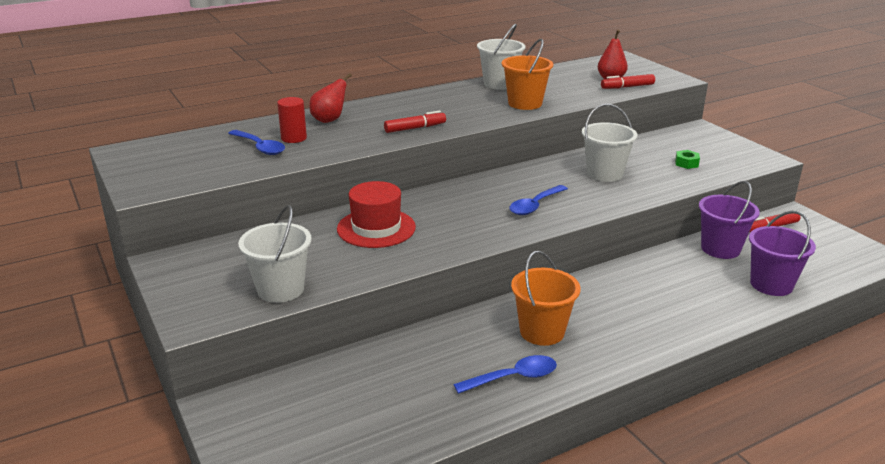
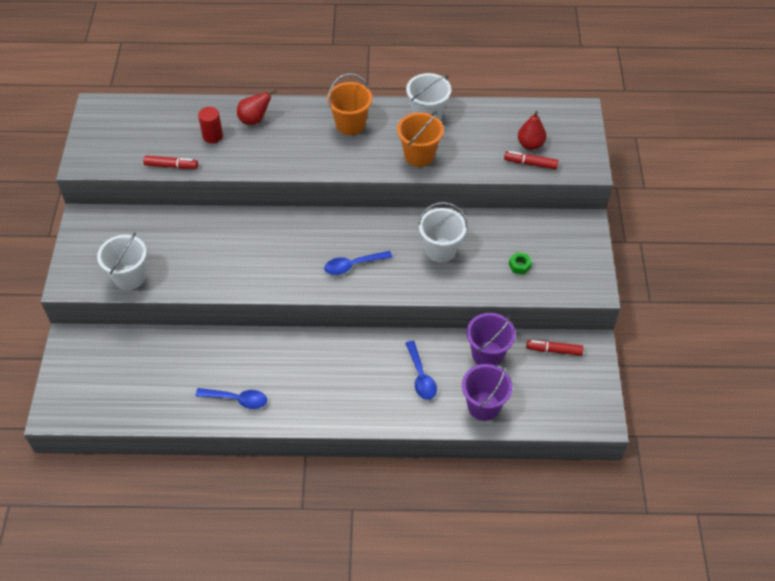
camera: 30 degrees right, 25 degrees up
(260, 147) = (182, 139): blue spoon -> blue spoon (421, 376)
(376, 228) = (227, 242): red hat -> none
(415, 128) = (305, 157): red marker -> red marker (171, 166)
(542, 332) = (287, 371): orange bucket -> orange bucket (350, 124)

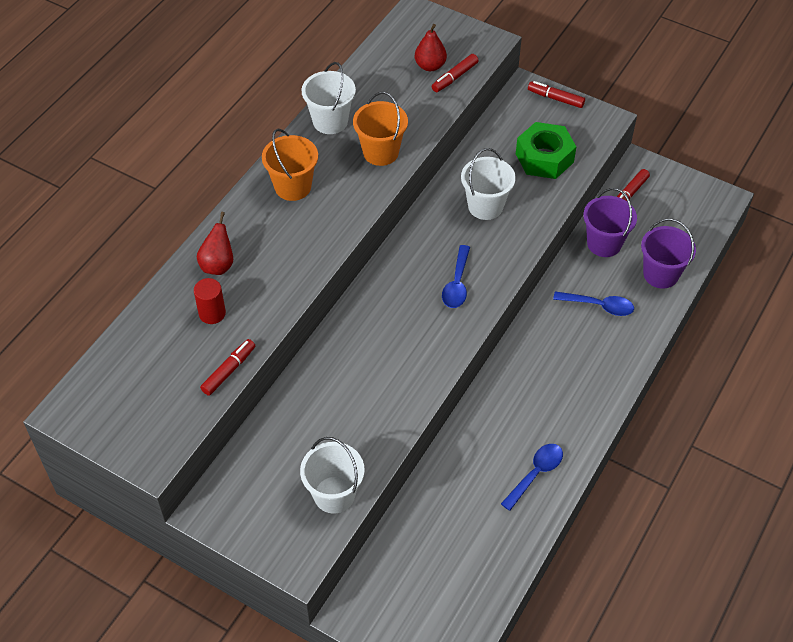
camera: 60 degrees left, 0 degrees up
(519, 266) = (544, 158): green nut -> green nut, size x2.36
(590, 246) = (555, 98): none -> red marker

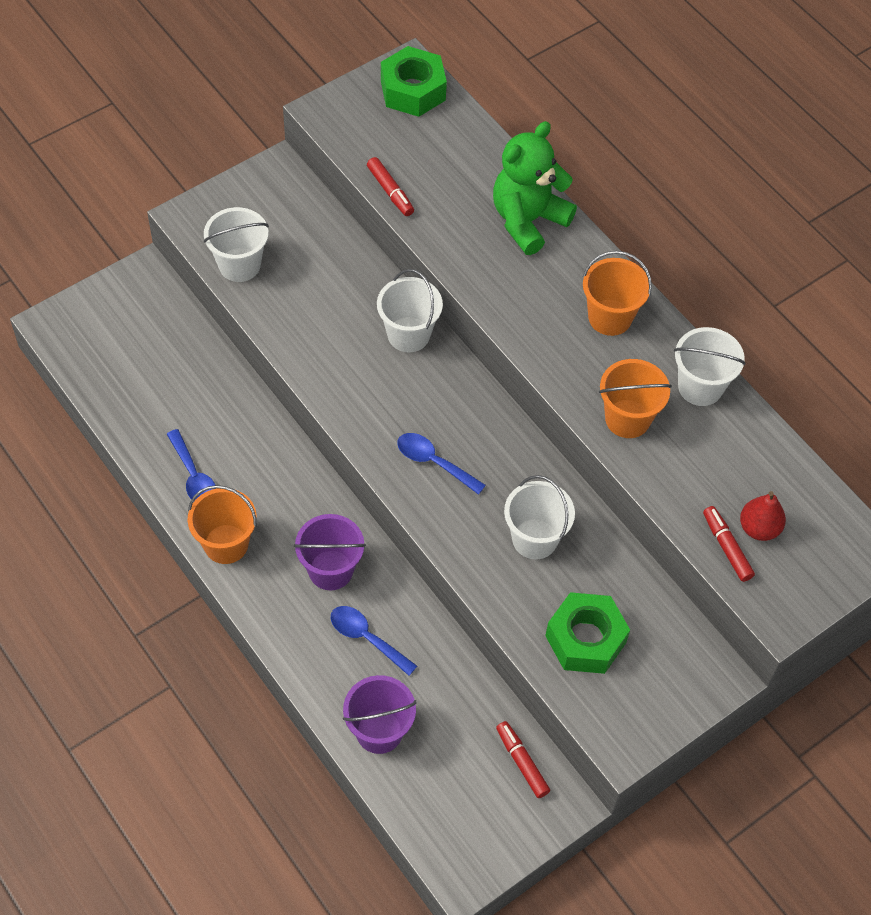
camera: 110 degrees right, 5 degrees up
(96, 397) = (413, 90): none -> green nut
(212, 313) = (467, 198): red cylinder -> none
(218, 265) = (528, 220): red pear -> green teddy bear
(346, 341) = (408, 334): none -> white bucket
(555, 98) = (687, 703): red marker -> none
(581, 424) = (226, 544): none -> orange bucket
(599, 306) = (367, 638): blue spoon -> blue spoon turned 90 degrees clockwise
(604, 243) = (455, 691): purple bucket -> purple bucket (330, 570)

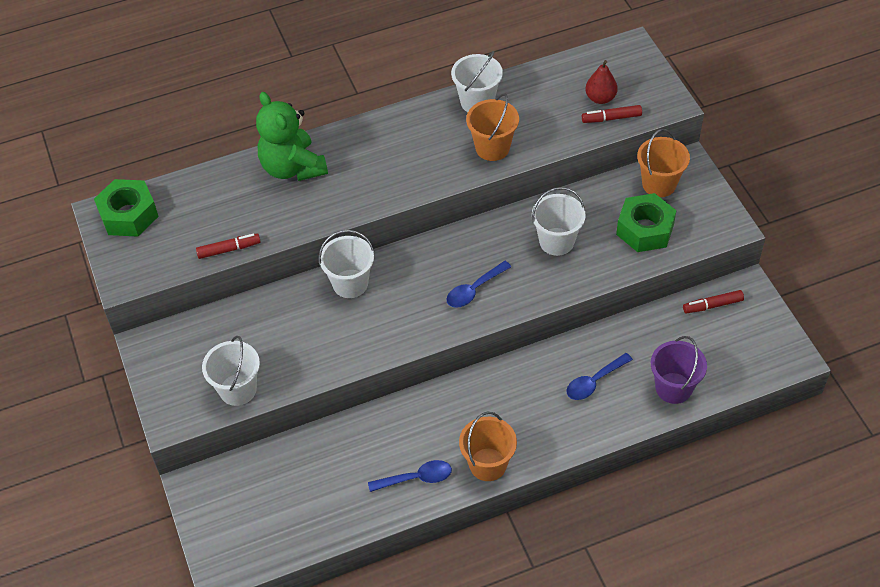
camera: 70 degrees left, 5 degrees down
(330, 570) = (529, 395): purple bucket -> none
(610, 317) = (400, 138): orange bucket -> orange bucket (659, 184)

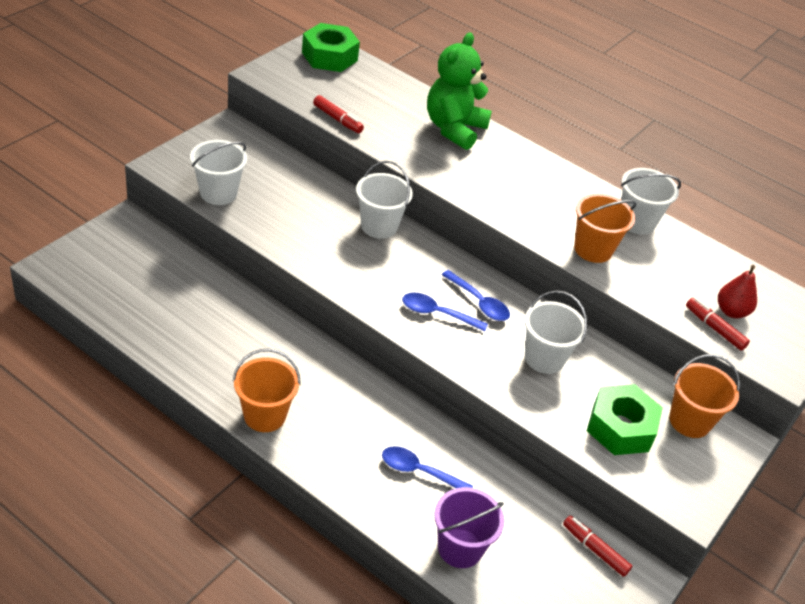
camera: 50 degrees right, 10 degrees down
(416, 478) = (217, 366): blue spoon -> blue spoon (479, 302)

